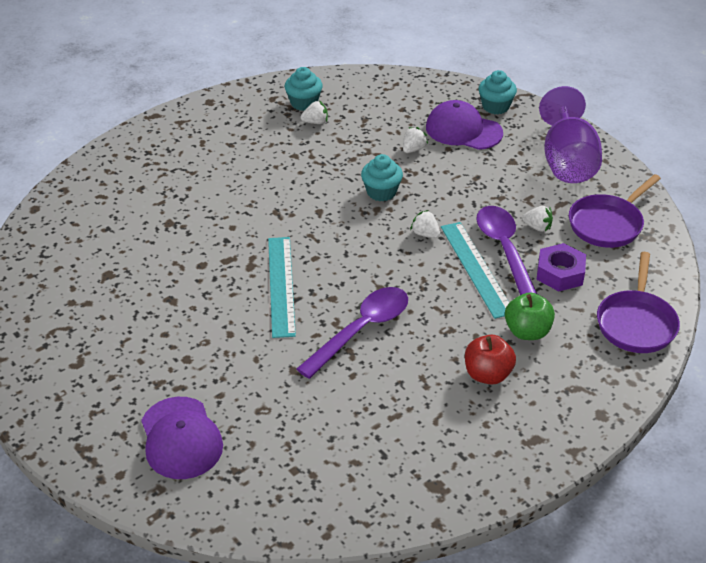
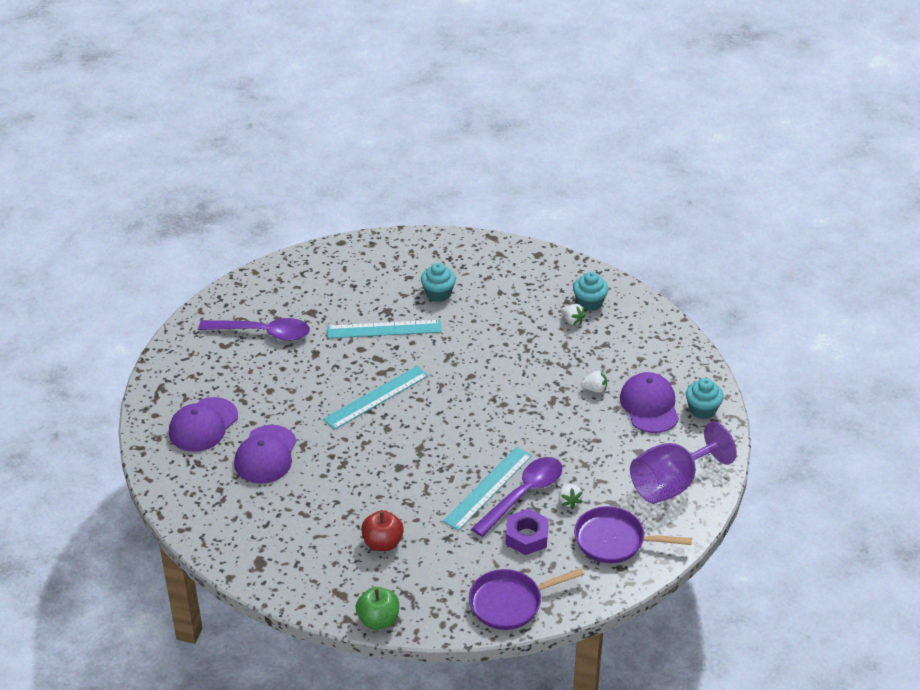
camera: 55 degrees right, 0 degrees up
(192, 237) = (384, 329): none -> turquoise ruler
(279, 406) = (266, 455): none -> purple cap
(361, 330) = (368, 458): purple spoon -> purple spoon (263, 333)
(381, 192) = (525, 397): turquoise cupcake -> turquoise cupcake (438, 293)
(425, 234) = (500, 443): white strawberry -> none
(527, 331) = (445, 545): green apple -> green apple (378, 620)

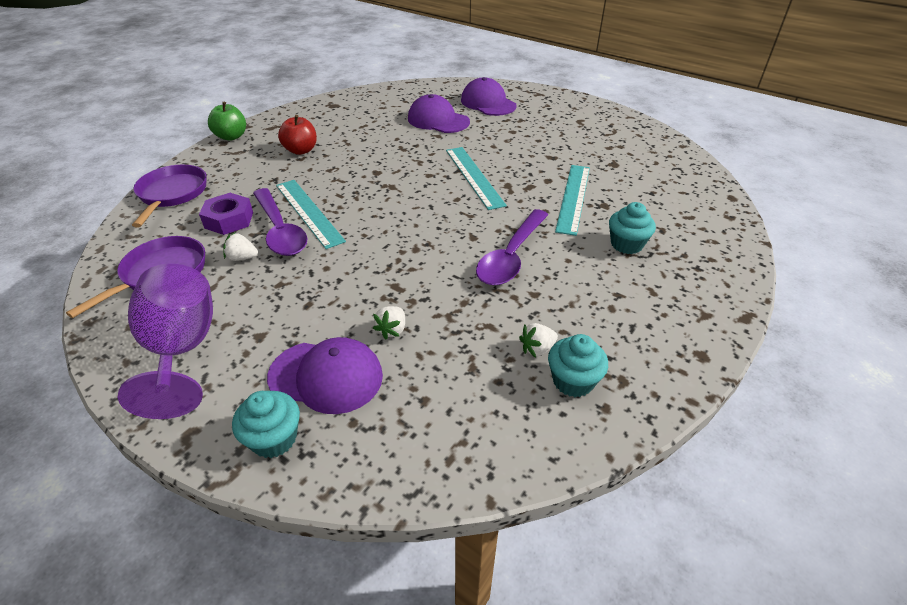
camera: 110 degrees right, 0 degrees up
(263, 333) = (590, 138): purple spoon -> purple spoon (511, 256)

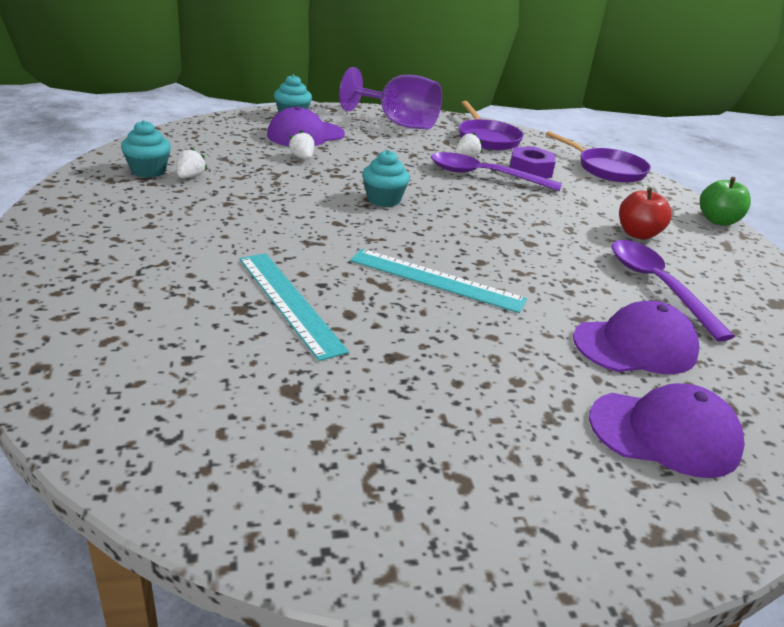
camera: 130 degrees right, 10 degrees down
(308, 212) = (497, 192): turquoise ruler -> none
(511, 256) = (281, 220): purple spoon -> purple spoon (657, 286)
(626, 244) = (174, 271): turquoise cupcake -> turquoise cupcake (383, 200)

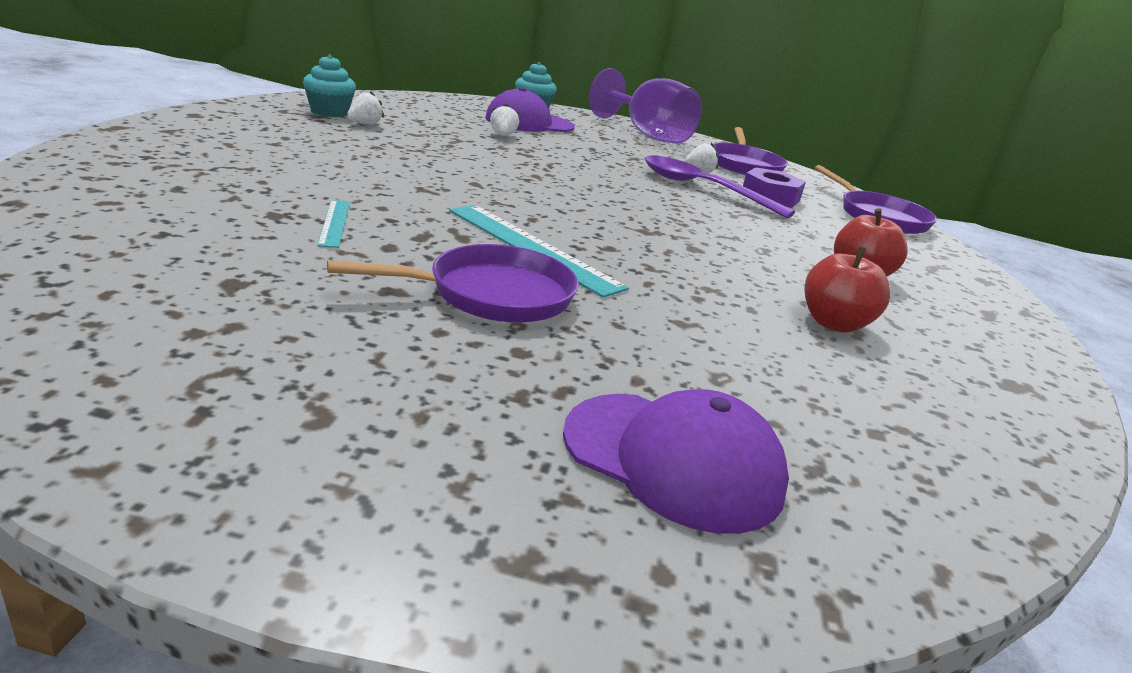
camera: 20 degrees right, 5 degrees down
(289, 302) = (334, 223): turquoise ruler -> turquoise ruler, size x0.52
(383, 200) = (553, 180): turquoise cupcake -> none
(455, 336) = (491, 294): none -> purple pan
(635, 346) = (733, 366): purple cap -> none
(657, 286) = (833, 323): purple spoon -> red apple
(718, 221) = (998, 291): green apple -> none

